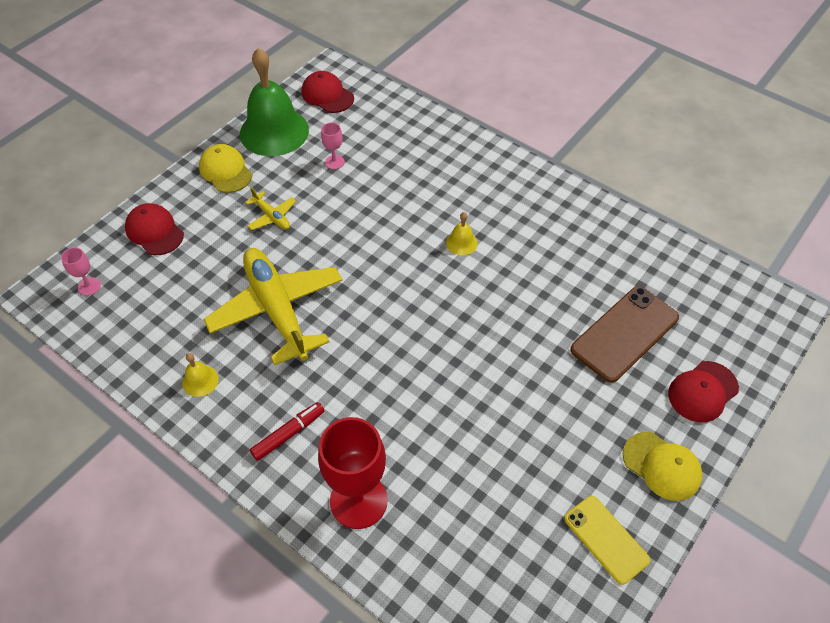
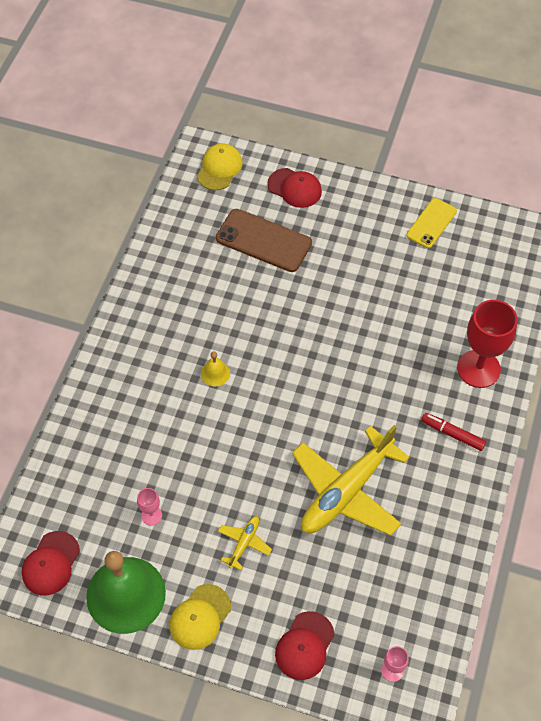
camera: 110 degrees left, 5 degrees up
(200, 380) = (439, 520): yellow bell -> none
(662, 466) = (365, 202): yellow cap -> yellow cap (219, 168)

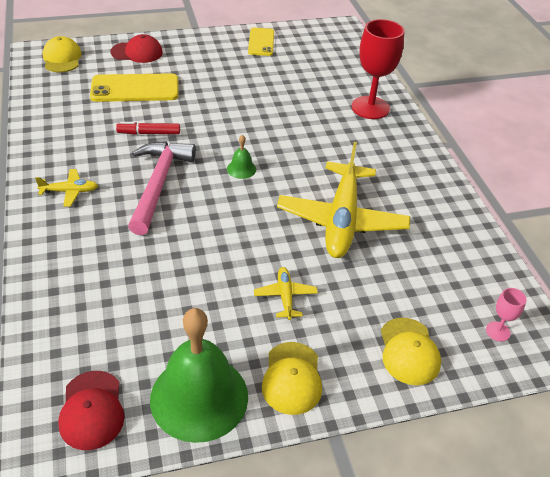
camera: 35 degrees left, 15 degrees down
(140, 347) = (70, 191): none -> yellow plane
(151, 515) = (176, 315): pink goblet -> none
(215, 373) = (158, 184): yellow bell -> pink hammer
(263, 241) = (135, 88): brown phone -> yellow phone
(297, 389) = (241, 169): none -> green bell
(304, 646) = (409, 351): red cap -> yellow cap
(452, 434) = (388, 151): red marker -> red marker (149, 133)

